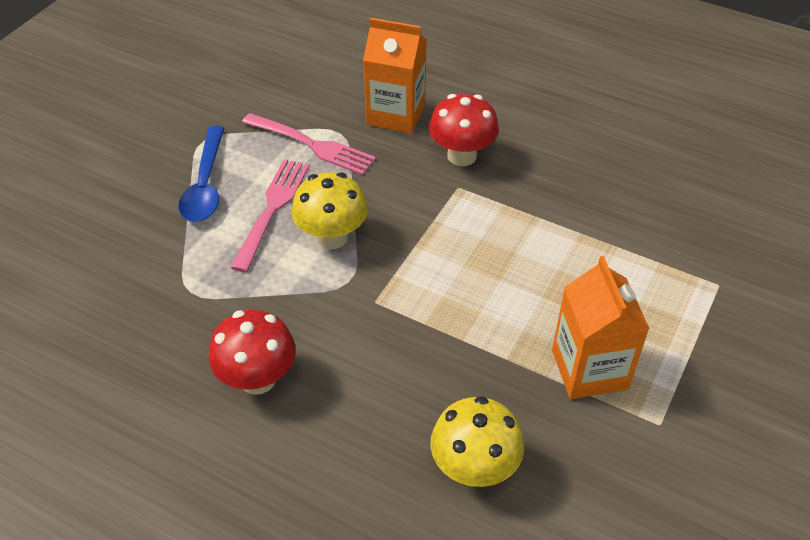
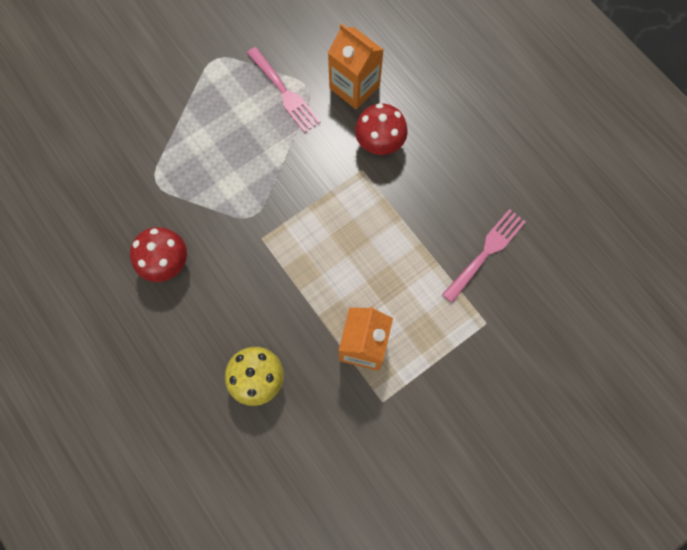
camera: 25 degrees right, 25 degrees up
(205, 185) = (200, 99): blue spoon -> none
(272, 209) = (233, 137): pink fork -> pink fork (486, 252)
(332, 237) = (259, 176): yellow mushroom -> none

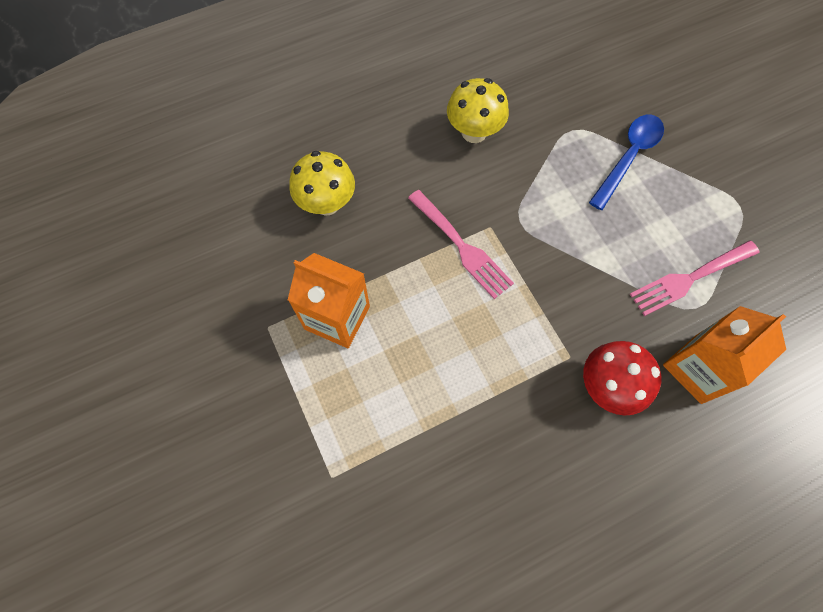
camera: 100 degrees right, 5 degrees down
(167, 263) = (474, 132): red mushroom -> yellow mushroom
(179, 137) = (628, 157): none -> blue spoon
(486, 252) = (429, 501): pink fork -> pink fork (461, 246)

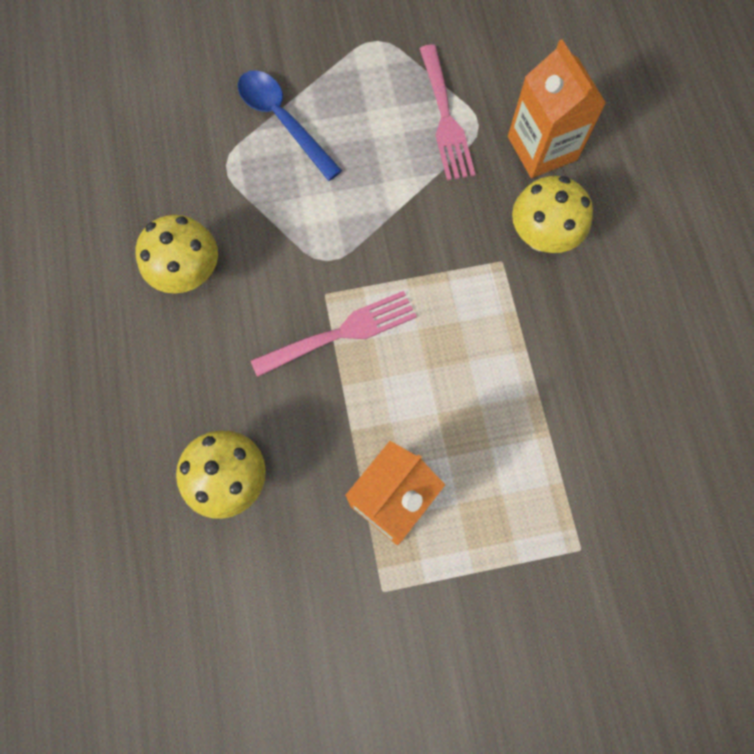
camera: 75 degrees left, 5 degrees up
(607, 386) = (541, 236): red mushroom -> yellow mushroom

